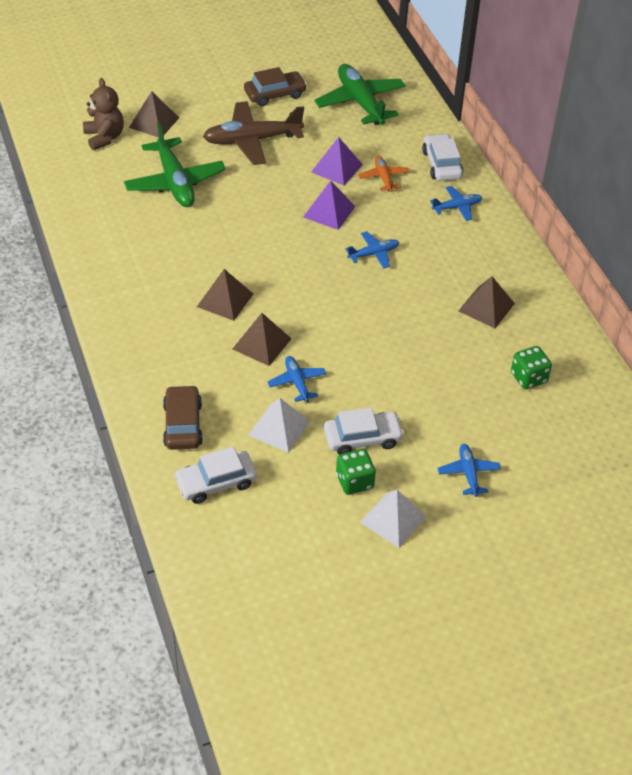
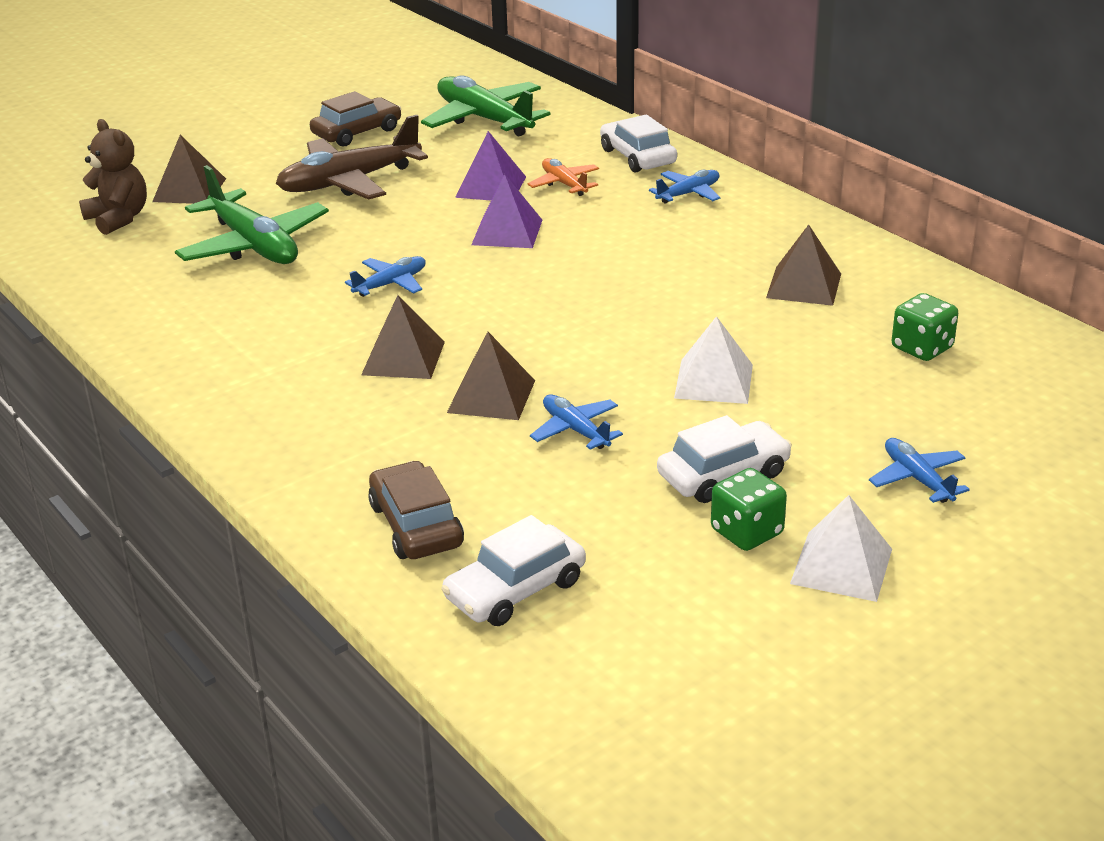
camera: 15 degrees left, 15 degrees down
(279, 428) = (580, 493): white pyramid -> white pyramid (713, 381)
(373, 254) = (601, 263): blue plane -> blue plane (391, 284)

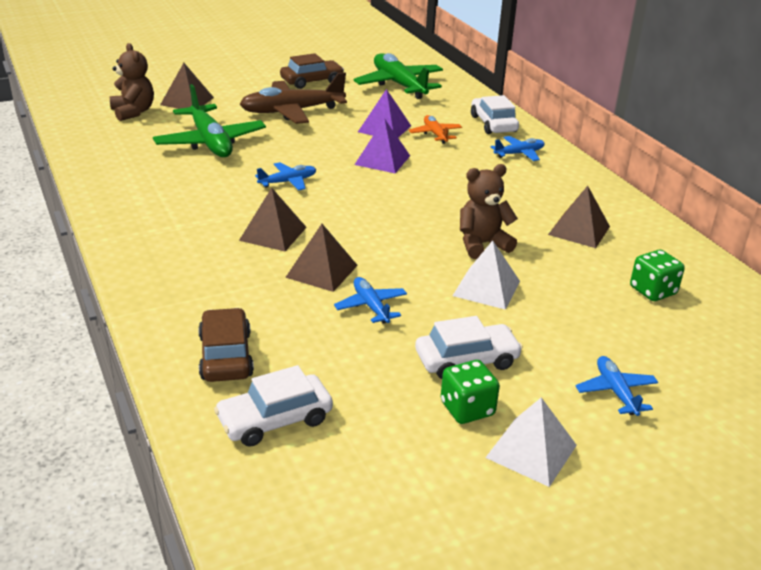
camera: 10 degrees right, 0 degrees up
(686, 325) = (482, 244): none -> brown teddy bear

